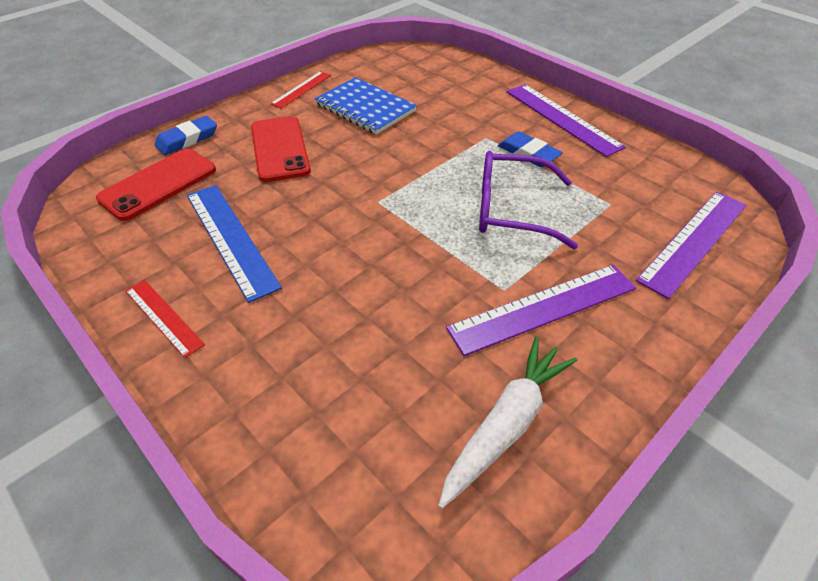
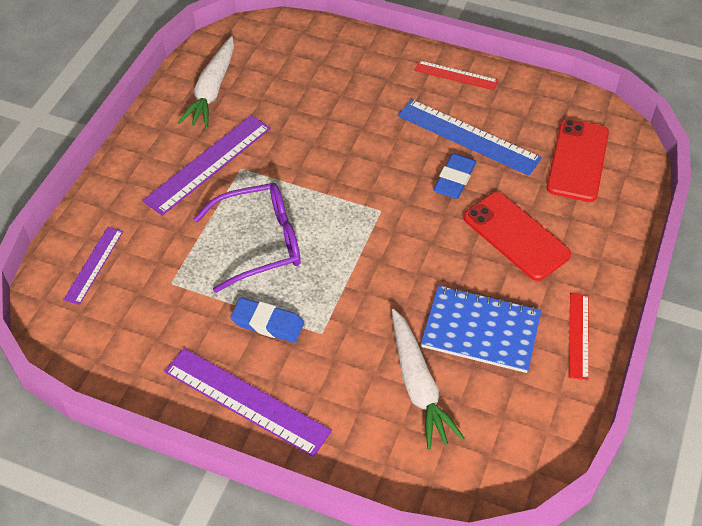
camera: 155 degrees right, 5 degrees up
(187, 139) = (613, 215): blue eraser -> blue eraser (454, 179)
(432, 96) = (418, 385): none -> white carrot
(693, 241) = (94, 265): purple ruler -> purple ruler, size x0.58

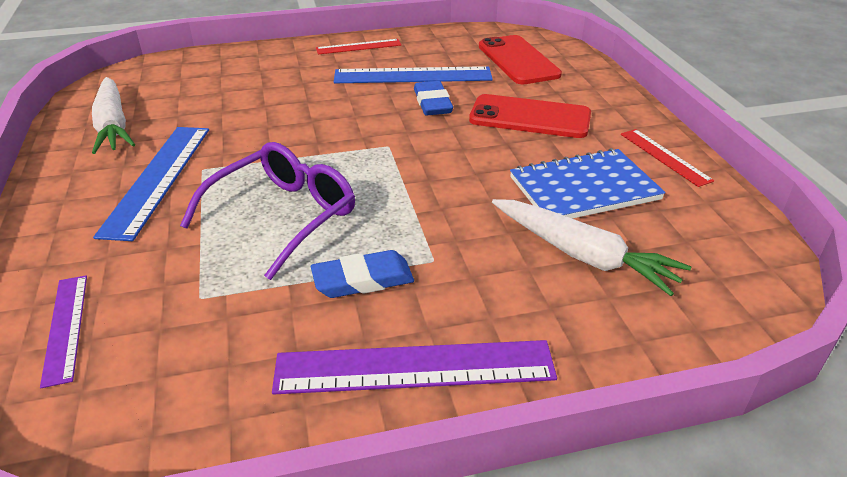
camera: 35 degrees left, 15 degrees down
(208, 164) = (158, 178): purple ruler -> blue ruler

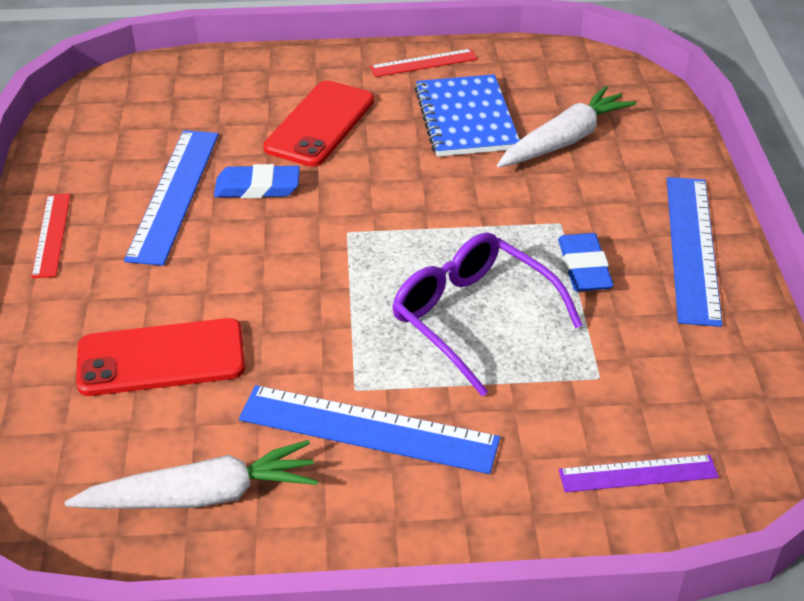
camera: 80 degrees left, 5 degrees up
(414, 368) = (692, 248): purple ruler -> blue ruler
(518, 60) = (173, 107): red phone -> red phone (161, 358)

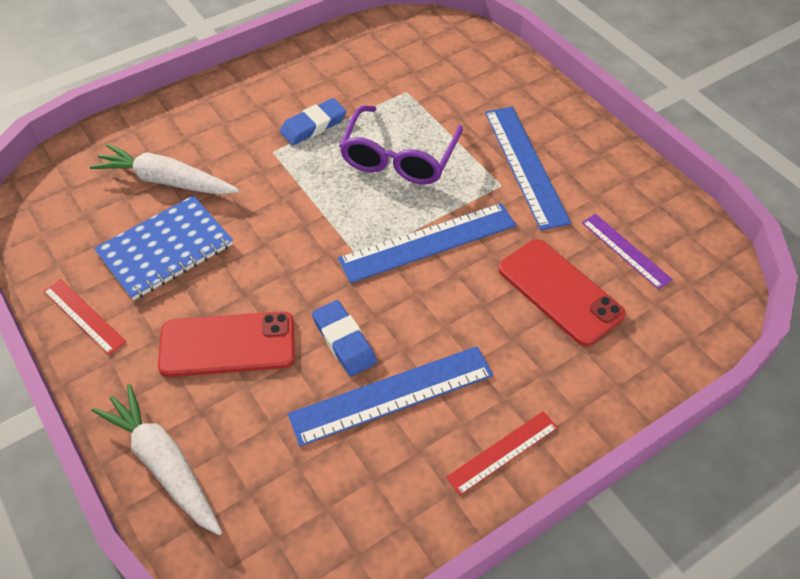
camera: 120 degrees left, 10 degrees up
(201, 495) = (633, 211): white carrot -> white carrot (164, 464)
(638, 473) = (464, 59): purple ruler -> purple ruler (625, 251)
(692, 248) = (260, 86): blue ruler -> blue ruler (428, 242)

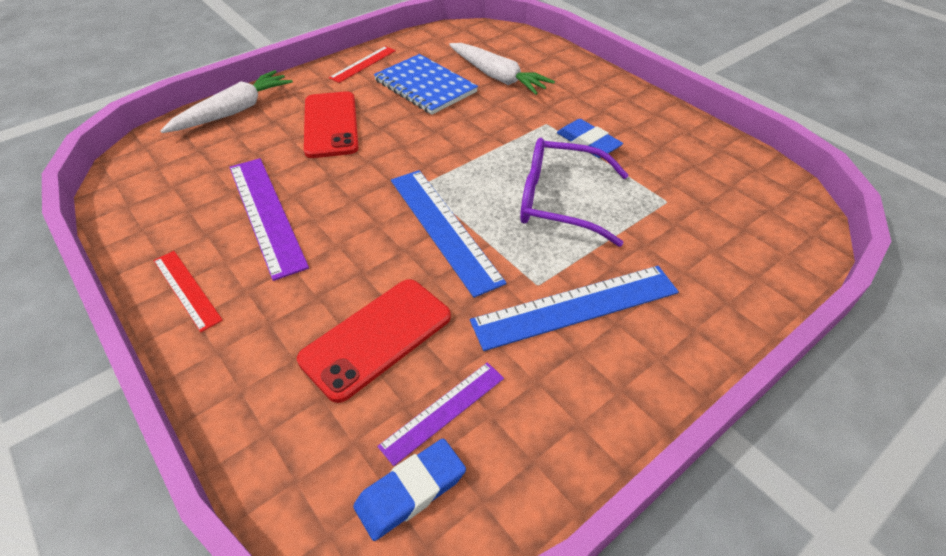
camera: 85 degrees right, 5 degrees down
(166, 181) = (497, 77): white carrot -> white carrot turned 120 degrees clockwise
(344, 341) = (327, 182): blue eraser -> blue eraser (410, 491)
(392, 395) = (265, 214): blue ruler -> purple ruler

